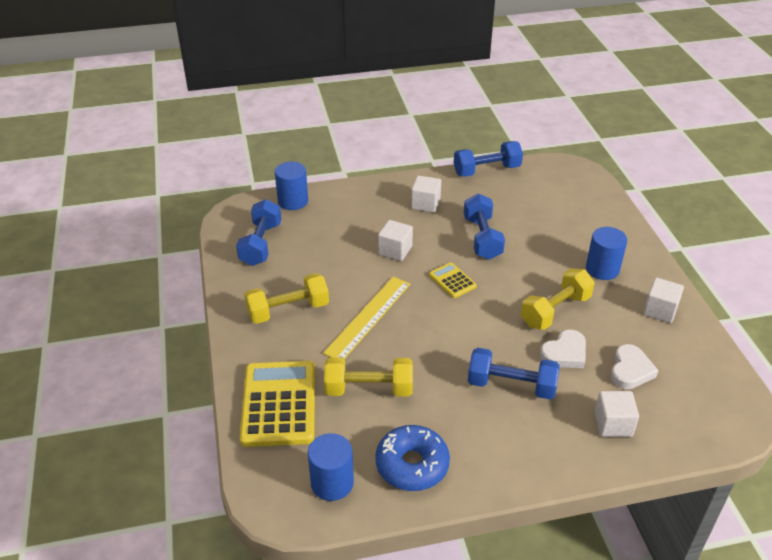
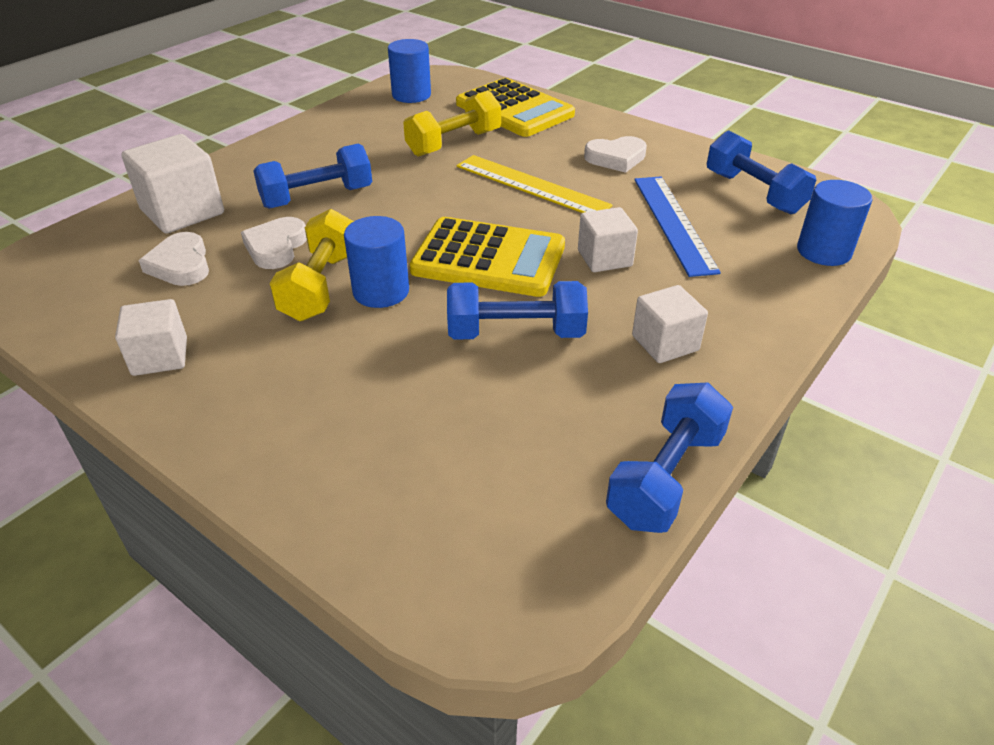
camera: 140 degrees right, 0 degrees up
(288, 310) = (616, 158): yellow dumbbell -> white heart
(332, 250) = (673, 223): none -> blue ruler
(368, 317) = (531, 185): yellow ruler -> yellow ruler turned 45 degrees counterclockwise
(412, 465) = (360, 122): blue donut -> none
(452, 281) = (488, 259): yellow calculator -> yellow calculator, size x2.05
(482, 238) = (516, 333): blue dumbbell -> blue dumbbell turned 45 degrees counterclockwise
(602, 269) = (286, 378): blue cylinder -> blue cylinder (381, 291)
(613, 424) = (182, 212): white cube -> white cube, size x1.58

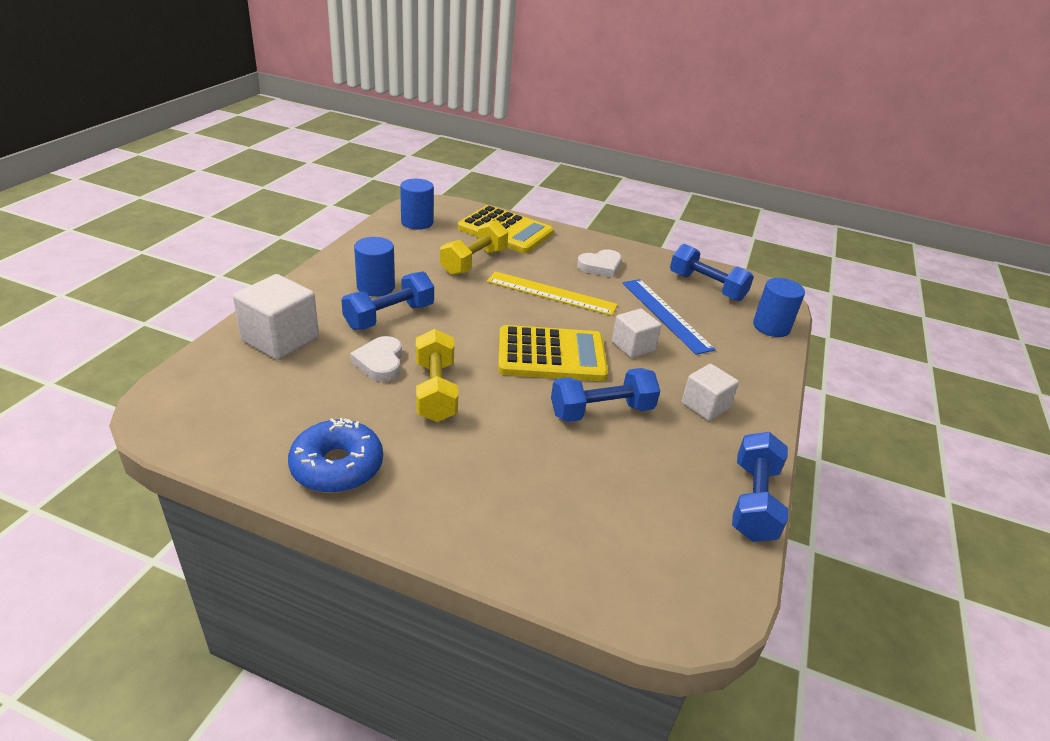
camera: 20 degrees left, 5 degrees down
(160, 357) = (337, 466): white cube -> blue donut
(181, 265) = (307, 386): white heart -> none
(381, 291) = (485, 390): blue cylinder -> blue cylinder (376, 287)

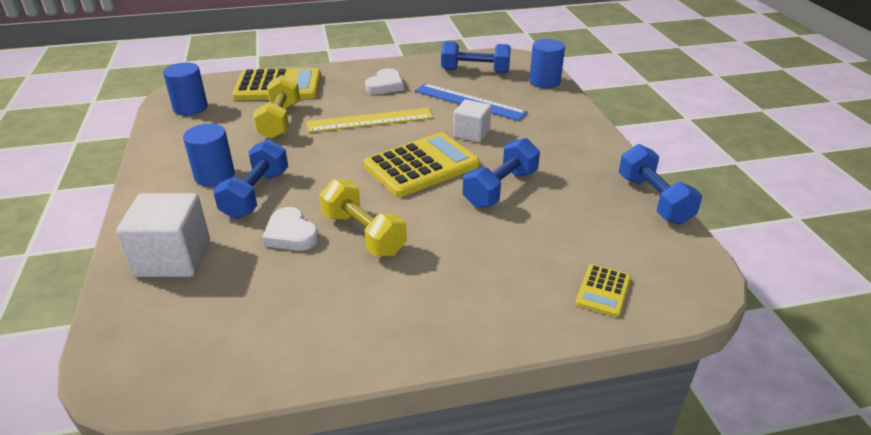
camera: 30 degrees left, 0 degrees up
(337, 466) = (350, 332): blue donut -> none
(591, 558) = (603, 291): none -> yellow calculator
(705, 406) = (561, 152): white cube -> none

